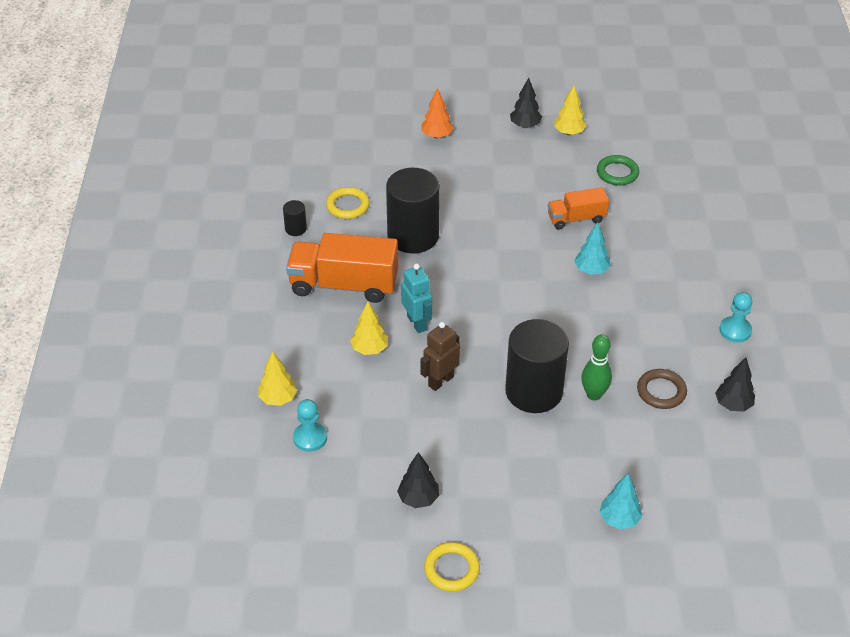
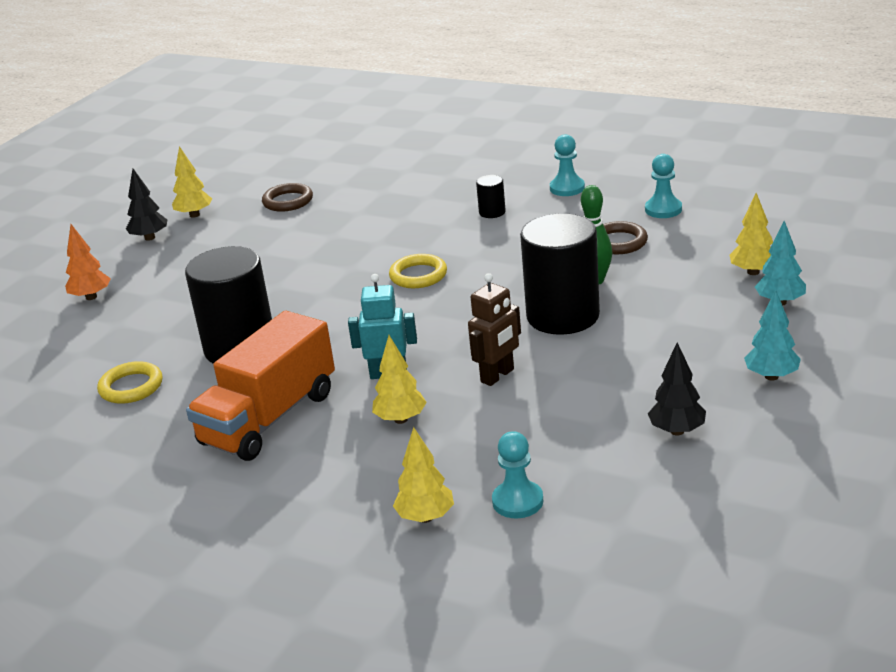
camera: 60 degrees left, 15 degrees down
(295, 229) = (123, 439): black cylinder -> black cylinder (492, 212)
(440, 381) = (498, 376): brown robot -> brown robot turned 120 degrees counterclockwise
(451, 569) = (801, 428): yellow ring -> yellow ring (418, 275)
(576, 219) = (328, 237): orange truck -> none
(591, 270) = (413, 245): turquoise tree -> turquoise tree (771, 376)
(617, 173) = (288, 201): green ring -> brown ring
(658, 491) = (753, 272): none -> yellow tree
(733, 405) = (663, 209): black tree -> turquoise pawn

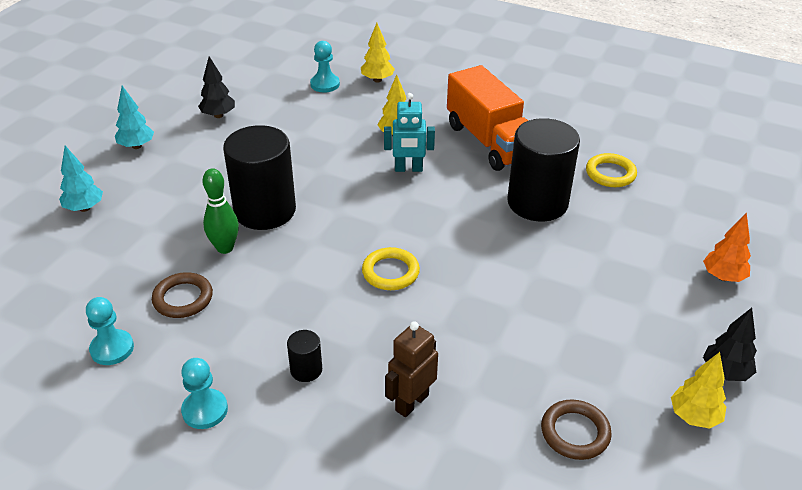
camera: 175 degrees right, 10 degrees up
(269, 418) = (489, 142): orange truck -> orange truck turned 120 degrees clockwise
(498, 376) = (326, 161): brown robot -> brown robot (411, 402)
(753, 272) = (82, 244): yellow tree -> none

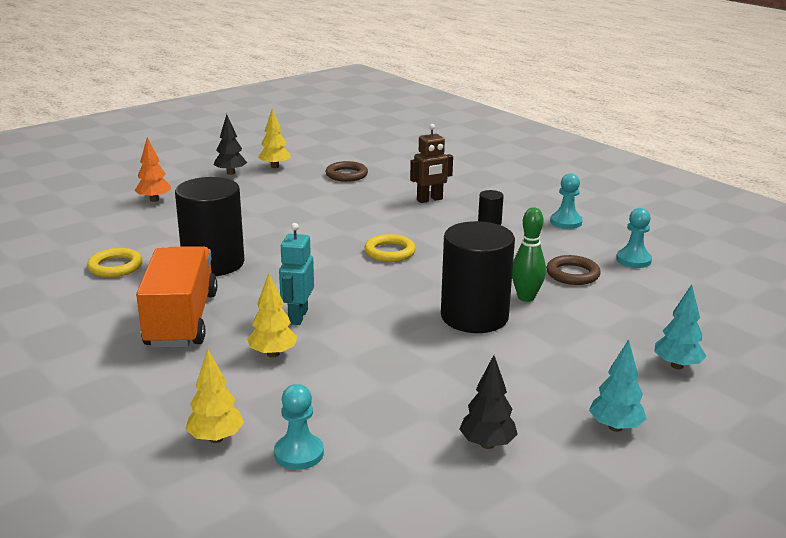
camera: 155 degrees left, 15 degrees down
(408, 169) = (297, 316): turquoise robot -> turquoise robot turned 105 degrees counterclockwise

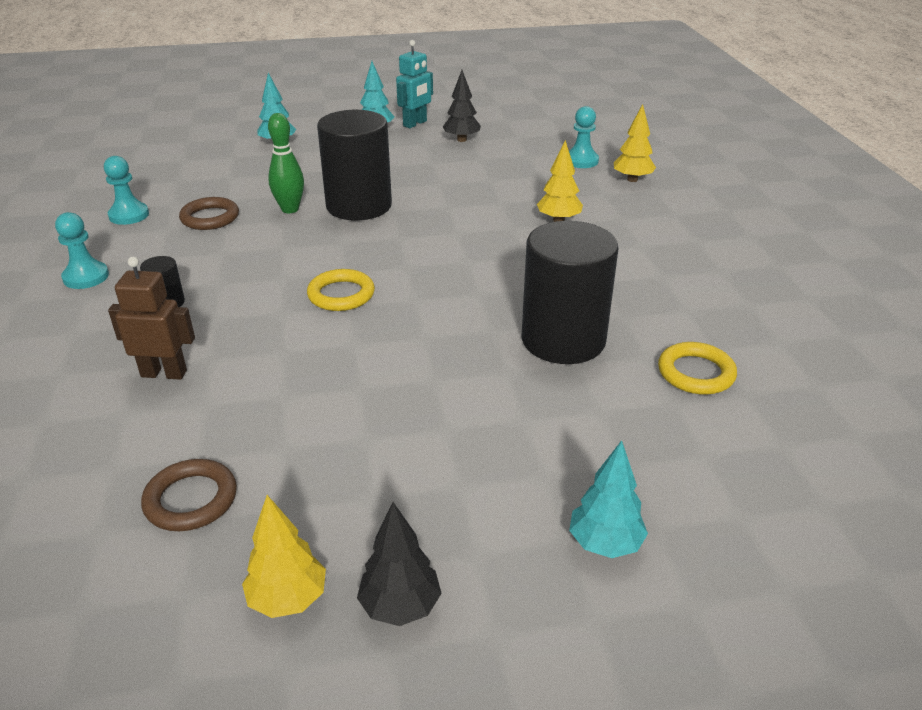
camera: 150 degrees left, 10 degrees up
(154, 200) = (605, 544): orange tree -> turquoise tree
(181, 320) = (629, 273): orange truck -> none
(297, 316) = (512, 246): turquoise robot -> turquoise robot (415, 124)

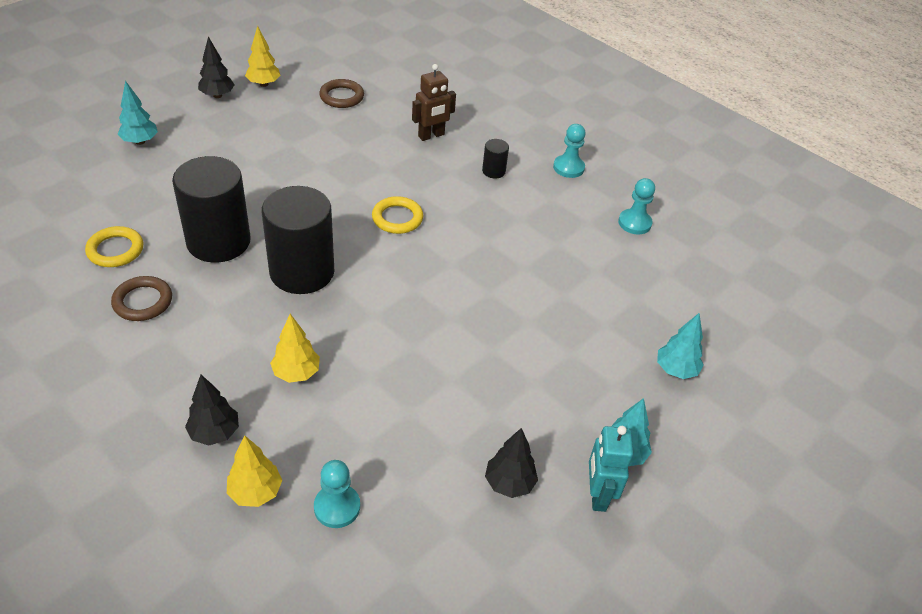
camera: 140 degrees right, 10 degrees up
(210, 218) = (577, 245): brown ring -> brown ring (143, 302)
(290, 209) = (535, 281): green bowling pin -> none
(359, 206) = (487, 311): black cylinder -> black cylinder (302, 272)
(647, 210) = (214, 433): none -> black tree

